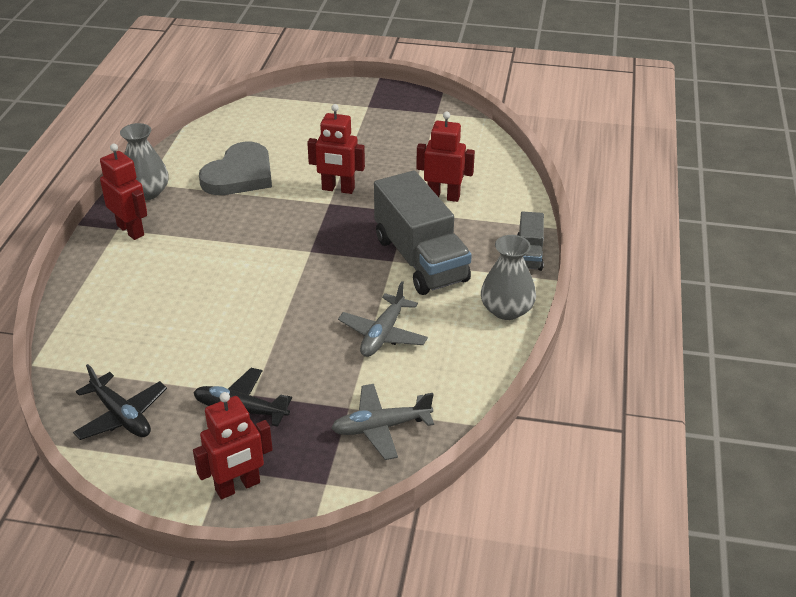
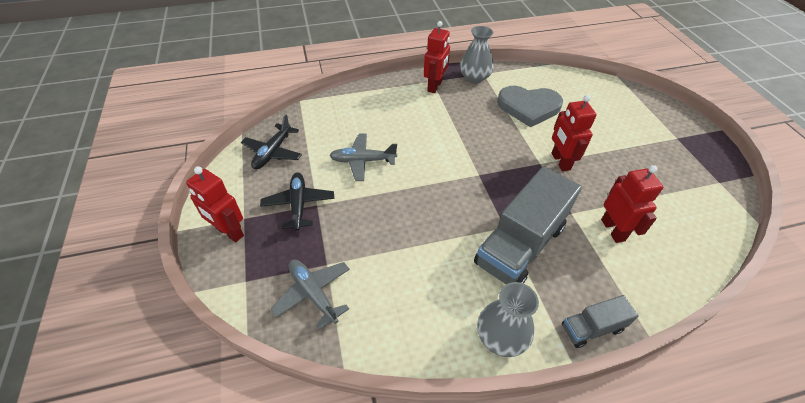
camera: 65 degrees right, 10 degrees up
(383, 334) = (416, 254): grey plane -> grey plane (363, 161)

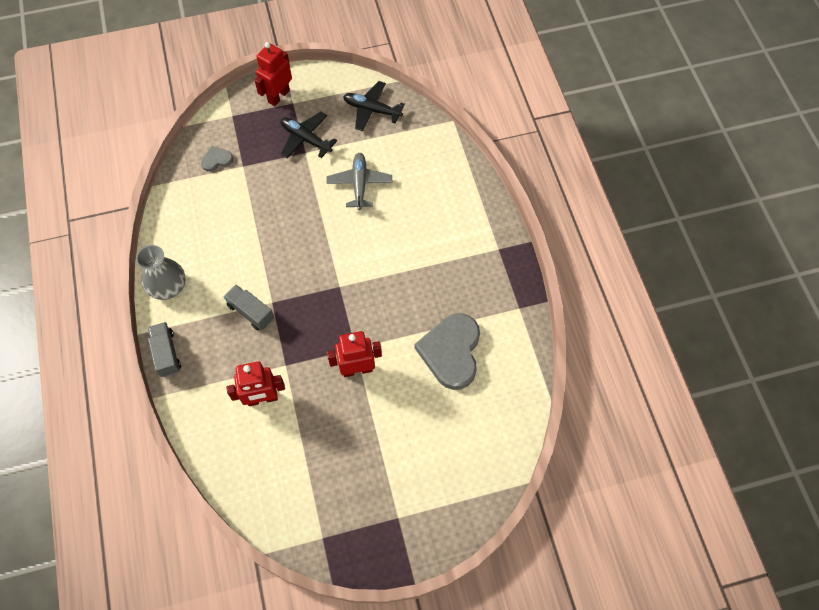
camera: 90 degrees right, 15 degrees up
(299, 204) = (306, 139): black plane -> black plane turned 135 degrees counterclockwise
(313, 294) = (217, 160): grey plane -> grey heart
(435, 86) = (487, 251): red robot -> none
(474, 77) = (509, 297): grey vase -> none
(520, 245) = (251, 312): grey truck -> grey truck, size x0.49

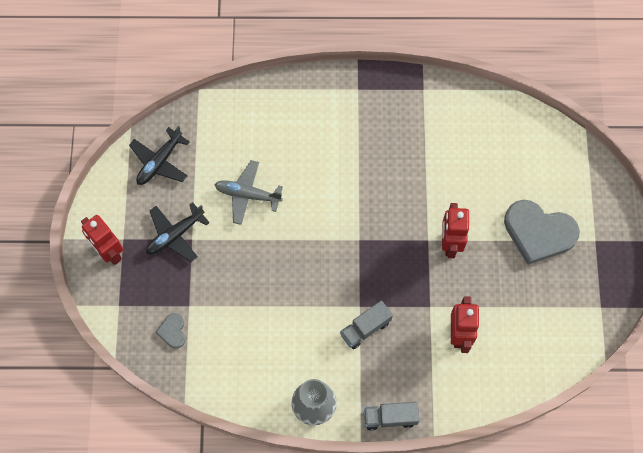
camera: 75 degrees left, 5 degrees up
(451, 352) = (452, 158): grey heart -> grey heart (538, 233)

